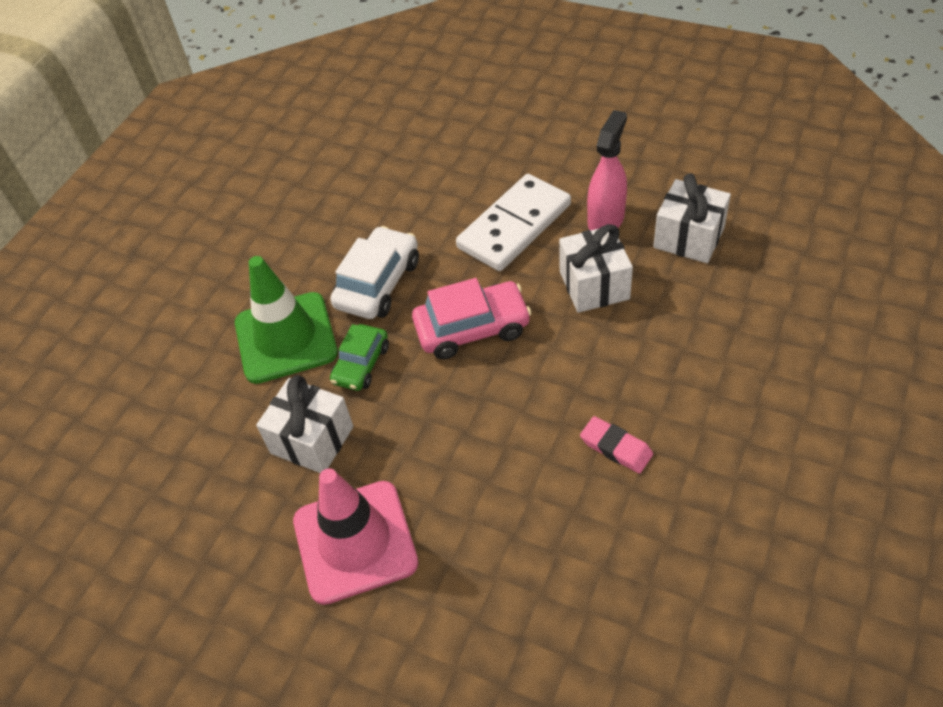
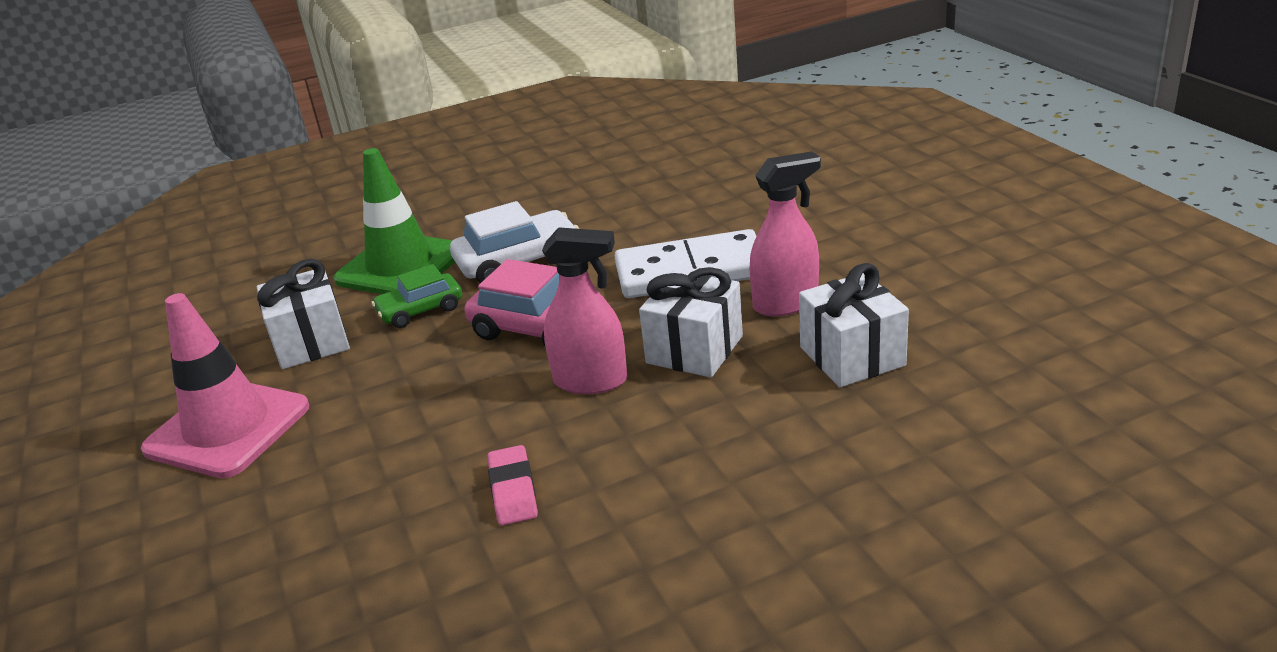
camera: 40 degrees right, 20 degrees down
(560, 346) = (591, 381): none -> pink spray bottle

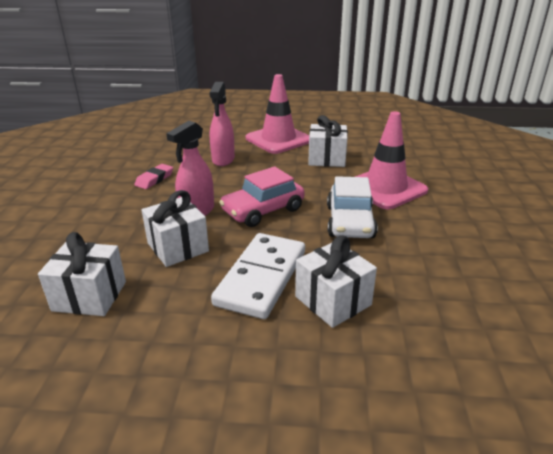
camera: 115 degrees right, 0 degrees up
(400, 266) = (385, 188): green traffic cone -> pink traffic cone
(420, 310) = (325, 185): green car -> none
(513, 490) = (154, 179): pink eraser -> pink eraser turned 75 degrees counterclockwise
(685, 225) = (333, 301): none -> white gift
(786, 303) = (173, 298): pink spray bottle -> pink spray bottle (223, 160)

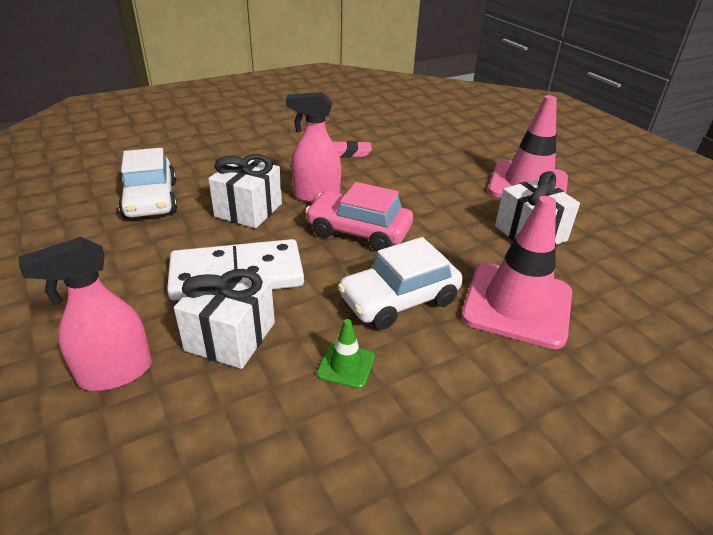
camera: 55 degrees right, 5 degrees up
(89, 296) = (151, 200): white gift -> white car
(223, 160) = (432, 170): pink spray bottle -> pink spray bottle (115, 373)
(396, 261) = (346, 365): none -> green traffic cone

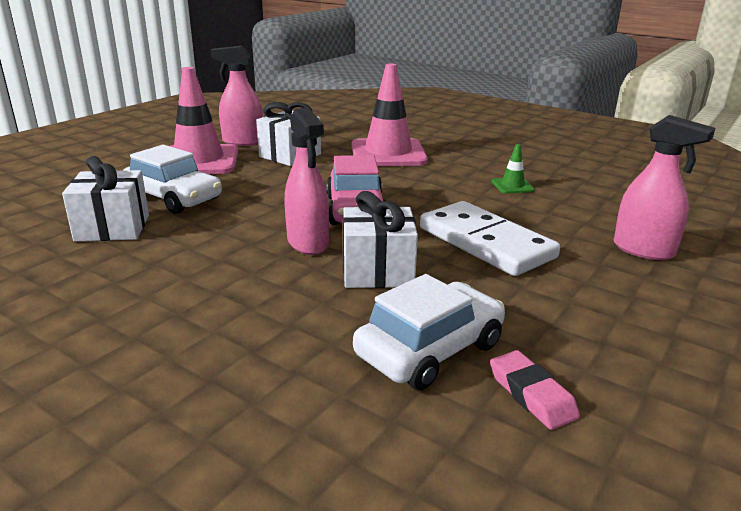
camera: 115 degrees left, 10 degrees down
(230, 336) = (549, 224): white gift -> white gift (112, 228)
(348, 153) = (172, 250): pink eraser -> pink eraser (531, 394)
(399, 300) = (429, 182): white car -> white car (174, 198)
(588, 216) = (242, 142): none -> pink spray bottle

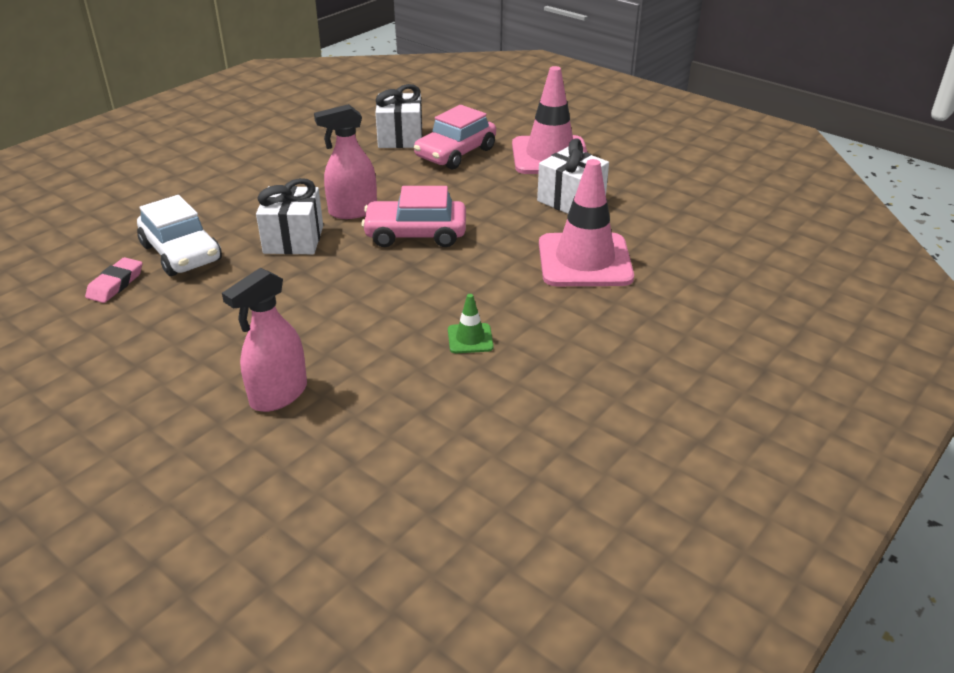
camera: 95 degrees right, 10 degrees up
(174, 198) = (455, 153): white car -> pink car
(242, 142) = (615, 173): pink spray bottle -> none
(486, 243) = (326, 297): white domino -> none
(531, 394) = (115, 284): pink eraser -> pink eraser turned 45 degrees counterclockwise

